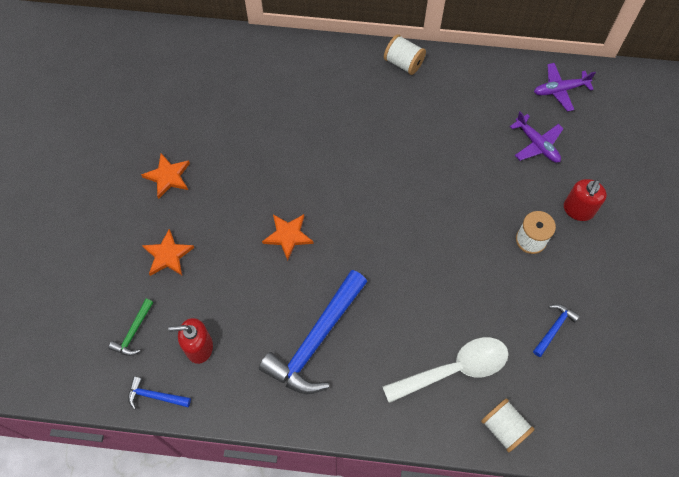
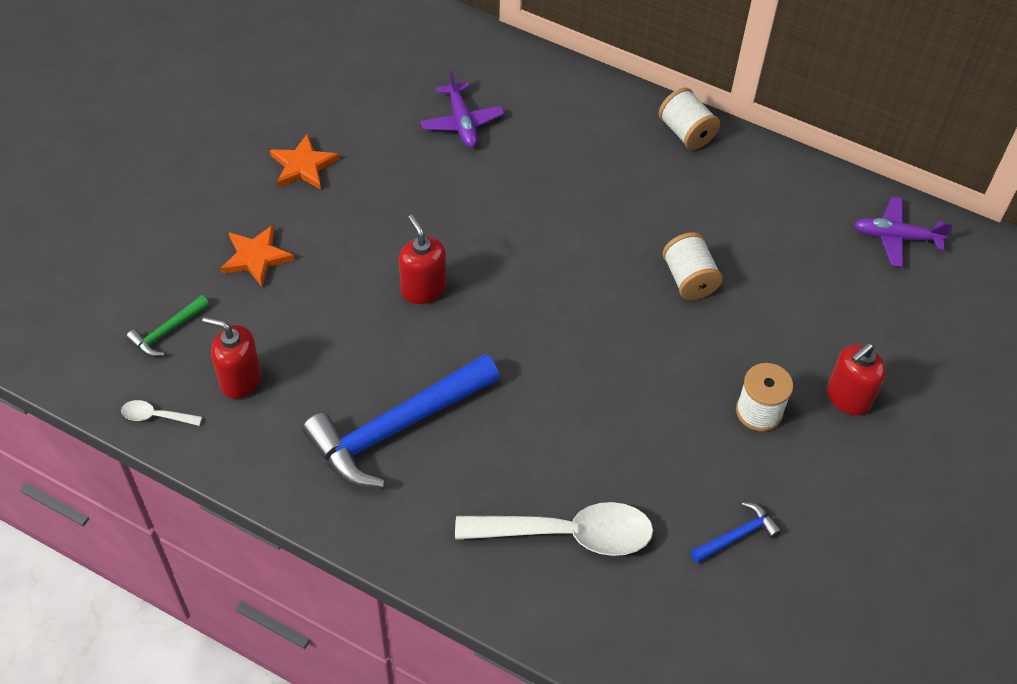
camera: 20 degrees right, 10 degrees down
(155, 396) = (155, 416): blue hammer -> white spoon
(288, 236) = (423, 289): orange star -> red soap dispenser
(504, 428) = (601, 634): white spool -> white spool (689, 279)
(537, 144) = (827, 294): purple plane -> purple plane (462, 122)

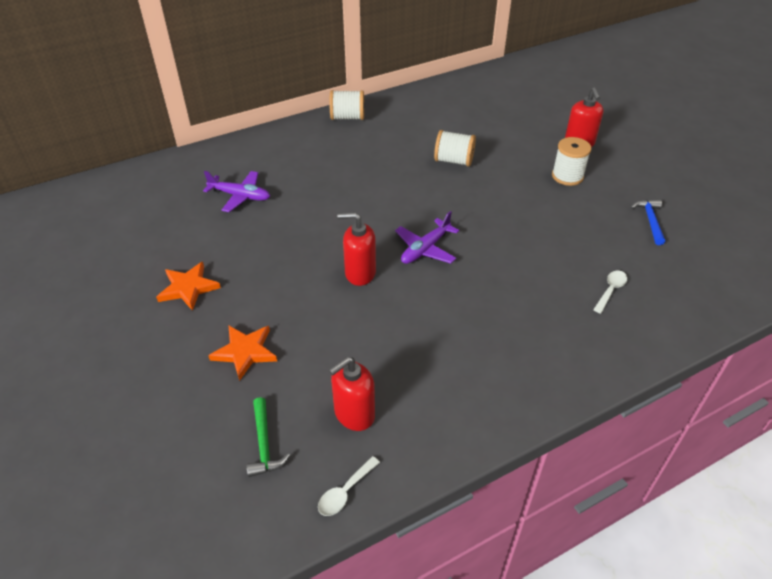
camera: 55 degrees left, 10 degrees down
(396, 428) = (469, 339): blue hammer -> none
(568, 534) = (610, 290): white spoon -> white spoon, size x0.43
(896, 237) = (486, 86): purple plane -> purple plane (425, 249)

